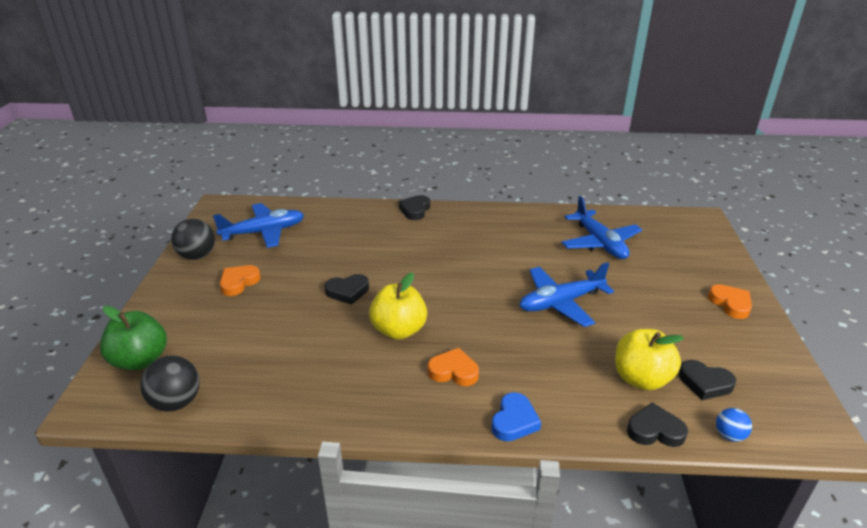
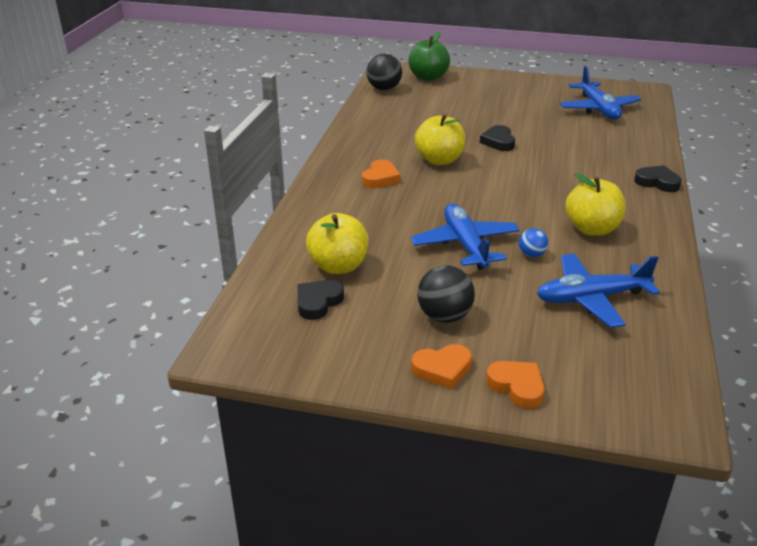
camera: 100 degrees right, 0 degrees up
(197, 256) = (557, 86): black ball -> black ball (444, 316)
(239, 282) = (516, 101): orange heart -> orange heart (517, 386)
(503, 241) = (592, 229): none -> yellow apple
(514, 421) = (316, 196): blue heart -> none
(655, 430) = (276, 257): black heart -> none
(729, 435) = (251, 295): blue ball -> blue ball (531, 254)

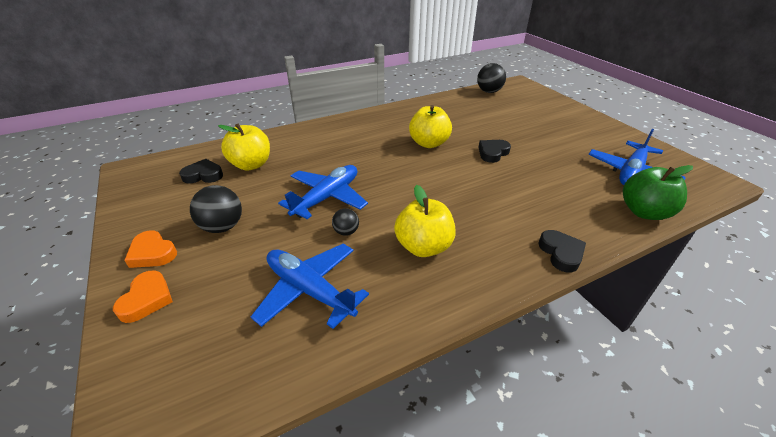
camera: 50 degrees right, 5 degrees up
(380, 178) = (374, 135): orange heart -> none
(428, 77) = (533, 96): green apple -> green apple (644, 212)
(531, 254) = (346, 232): blue ball -> black ball

